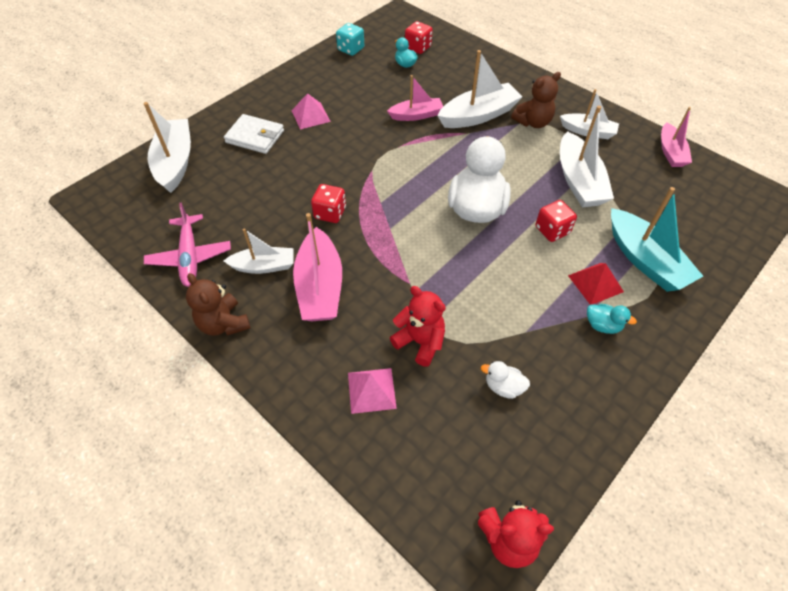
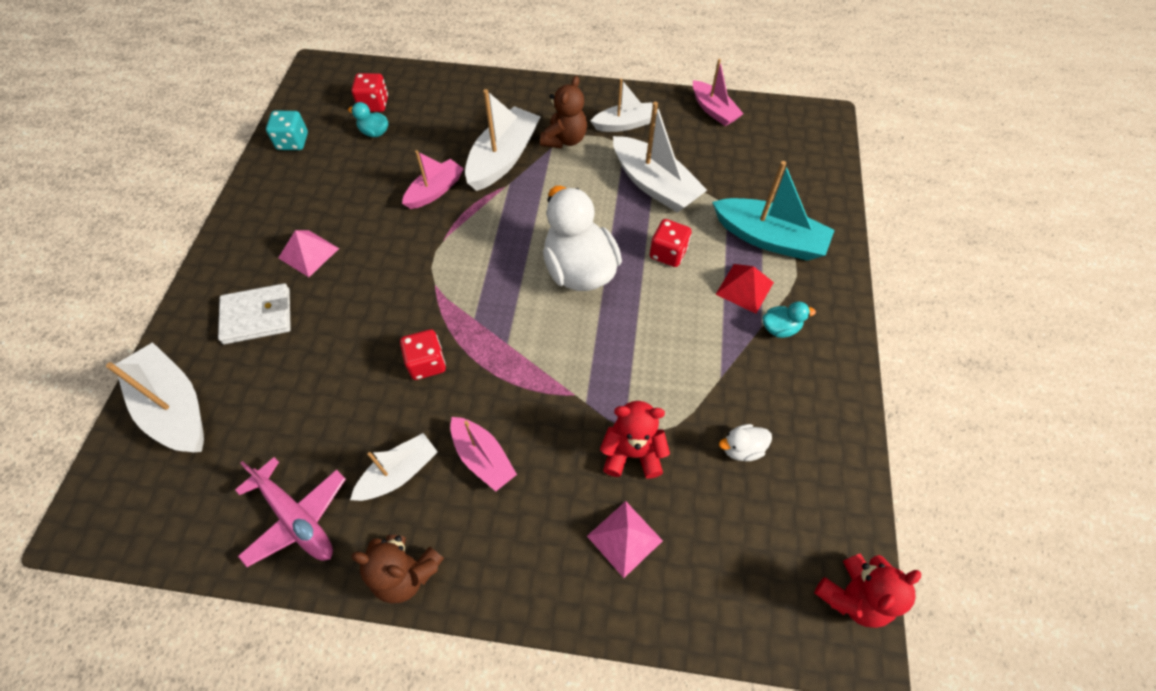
camera: 35 degrees left, 5 degrees up
(320, 287) = (483, 458): pink boat -> pink boat, size x0.63

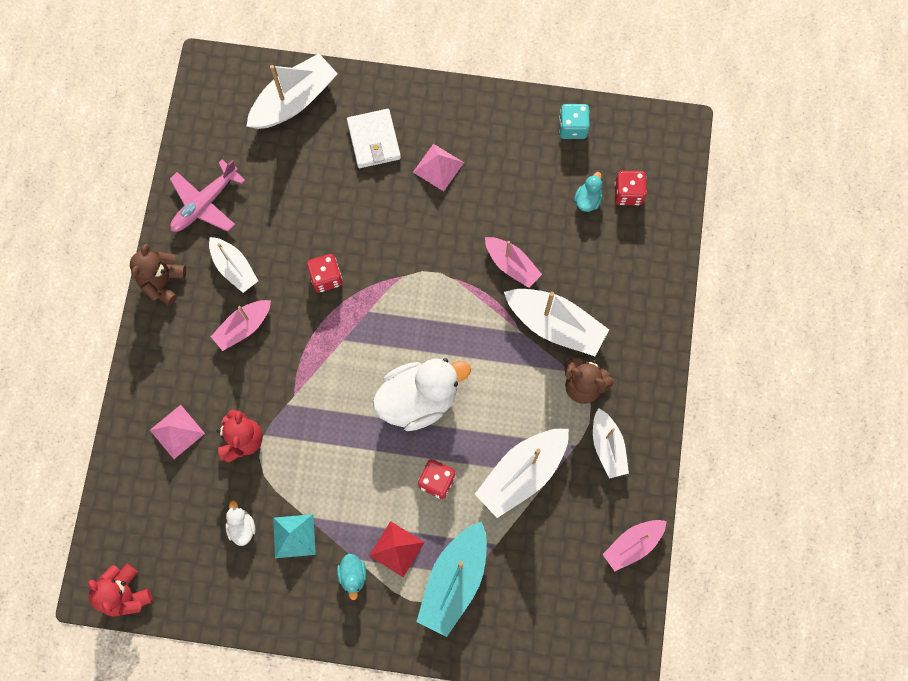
camera: 90 degrees right, 15 degrees up
(744, 389) = (294, 536): none -> turquoise pyramid

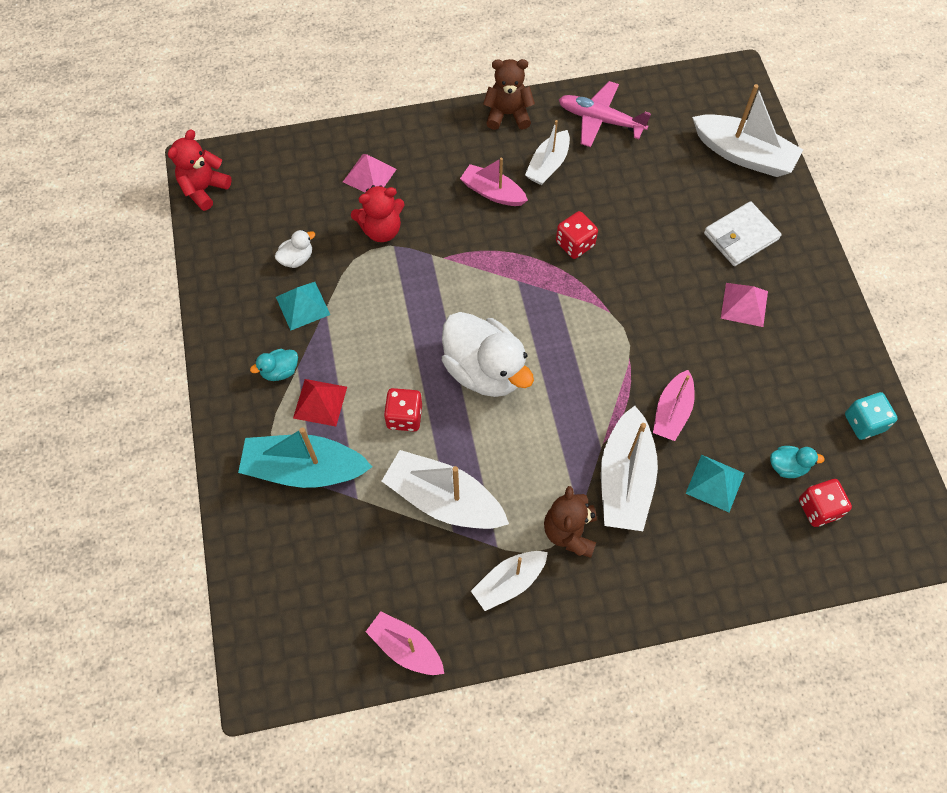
camera: 70 degrees right, 10 degrees down
(582, 259) = (715, 483): none -> turquoise pyramid

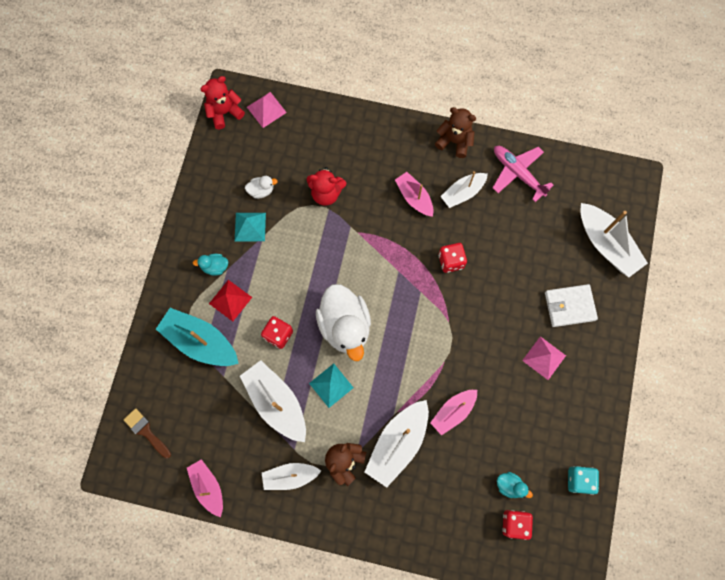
camera: 25 degrees right, 10 degrees up
(284, 615) = (146, 431): none -> brown brush
(369, 175) = (337, 148): pink pyramid -> pink pyramid (266, 109)
(715, 483) = (455, 474): turquoise pyramid -> turquoise pyramid (331, 385)

